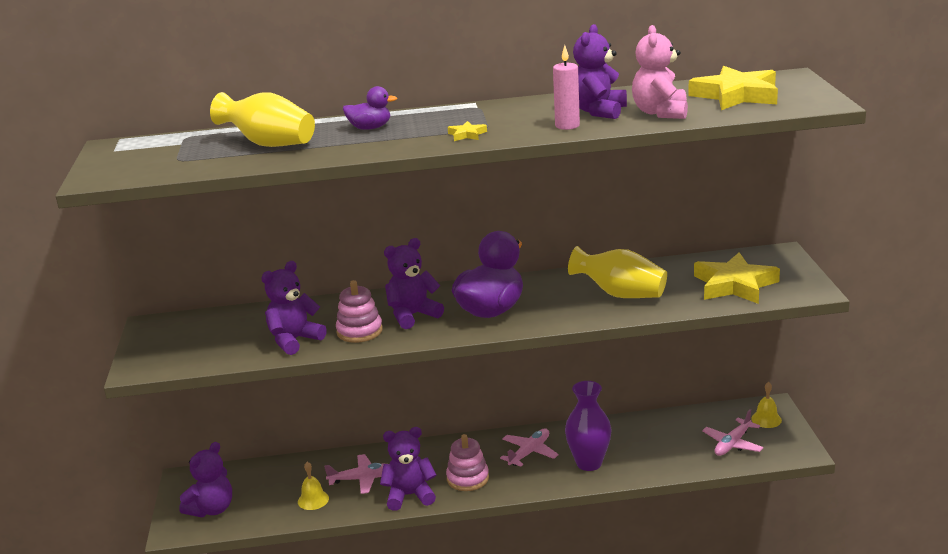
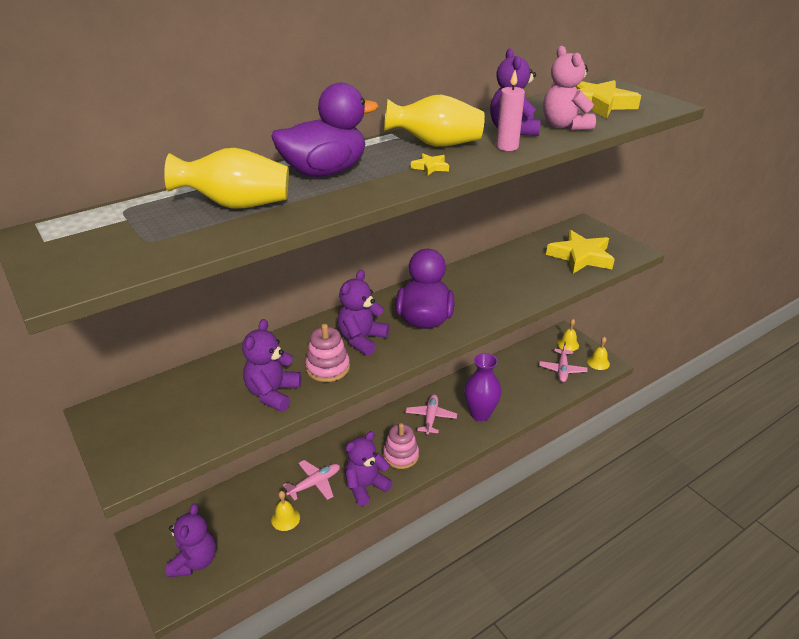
camera: 30 degrees left, 10 degrees up
(370, 128) = (324, 172): purple duck -> purple duck, size x1.96
(620, 294) = (510, 281): yellow vase -> yellow vase (436, 144)
(789, 447) = (598, 362): none -> yellow bell

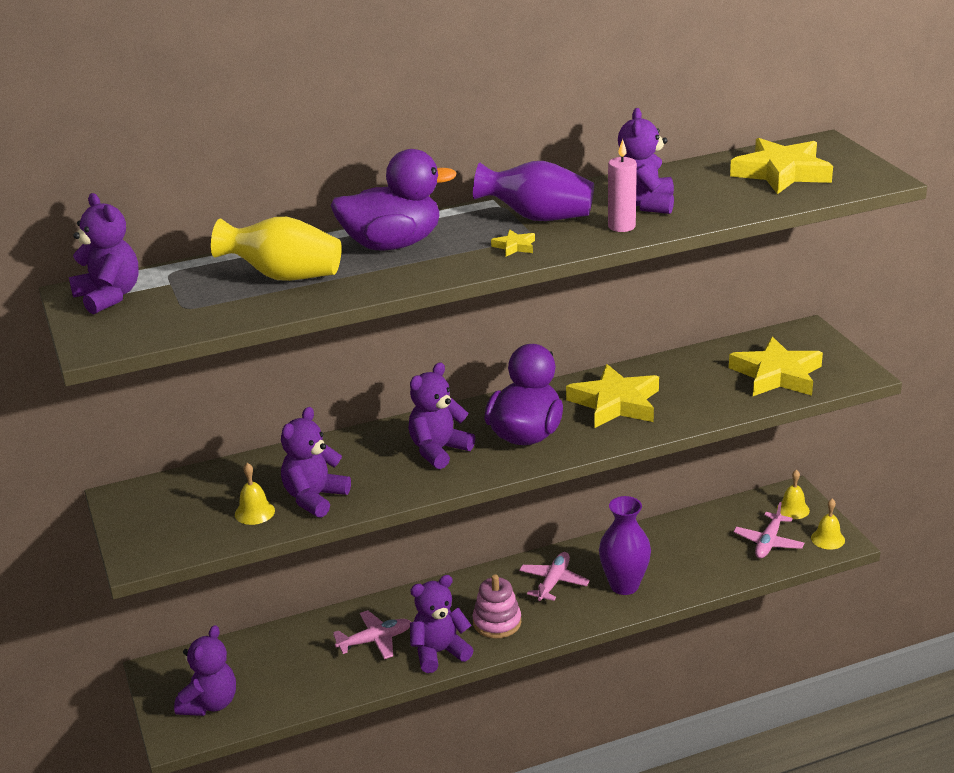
camera: 15 degrees right, 5 degrees down
(66, 236) = (109, 297): none -> purple teddy bear
(285, 518) = (328, 674): yellow bell -> yellow bell (254, 512)
(328, 368) = (386, 477): pink stacking toy -> none
(436, 144) = (537, 217): yellow vase -> purple vase
(479, 288) = (615, 403): none -> yellow star
(564, 126) = (714, 202): pink teddy bear -> none

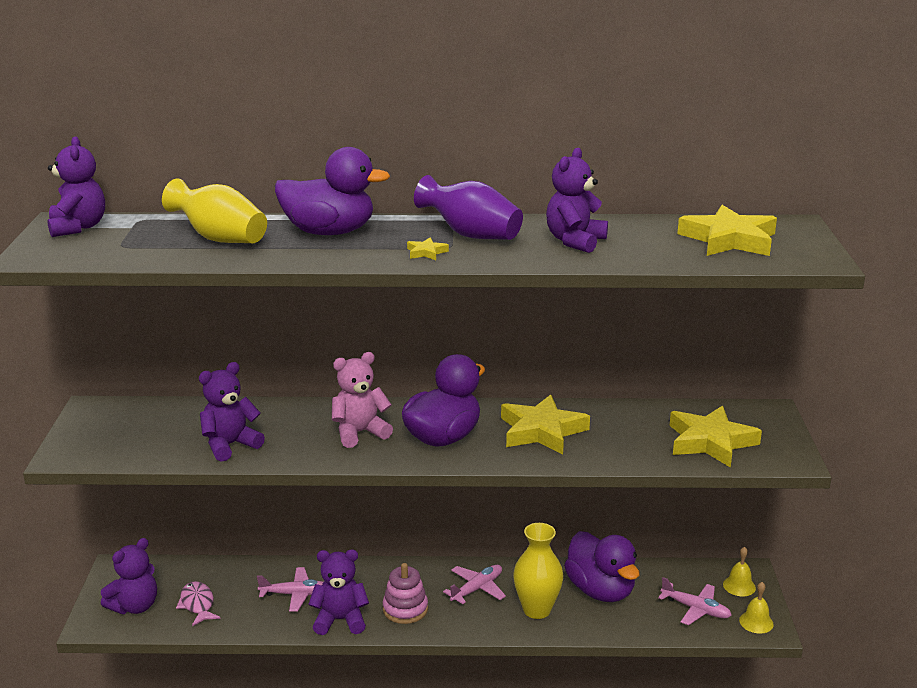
camera: 20 degrees right, 5 degrees down
(254, 512) = (175, 444): yellow bell -> none
(278, 681) = (197, 604): none -> pink fish
(438, 450) = (359, 433): purple teddy bear -> pink teddy bear
(621, 226) = (535, 255): pink candle -> none
(624, 585) = (537, 610): purple vase -> yellow vase
(671, 550) = (600, 590): none -> purple duck
(768, 542) = (696, 609): pink plane -> pink plane turned 105 degrees counterclockwise

